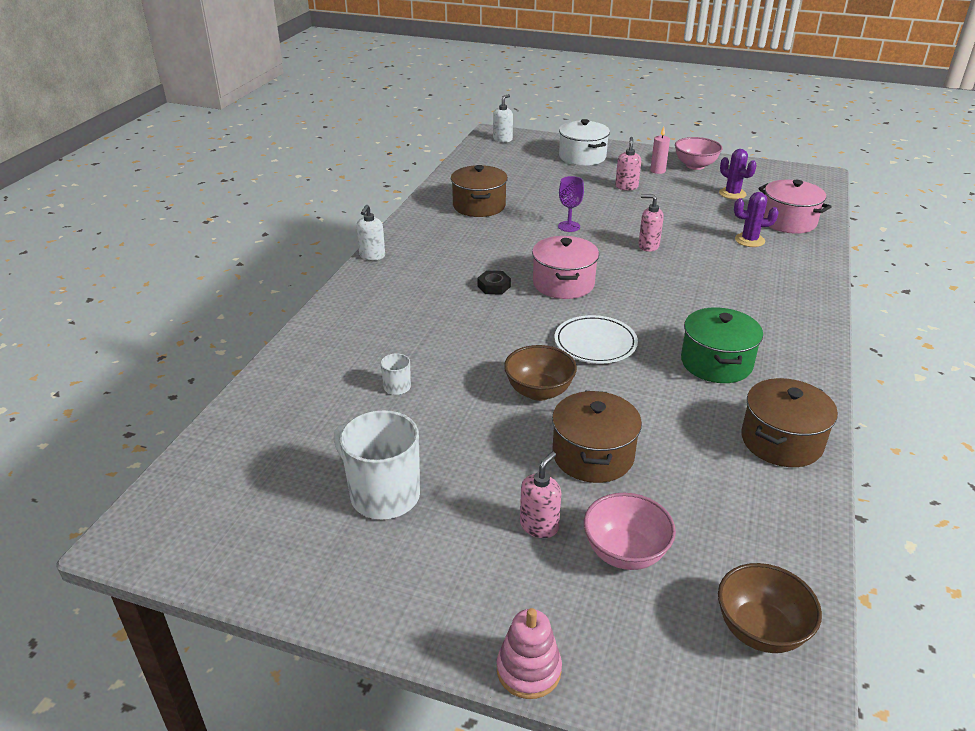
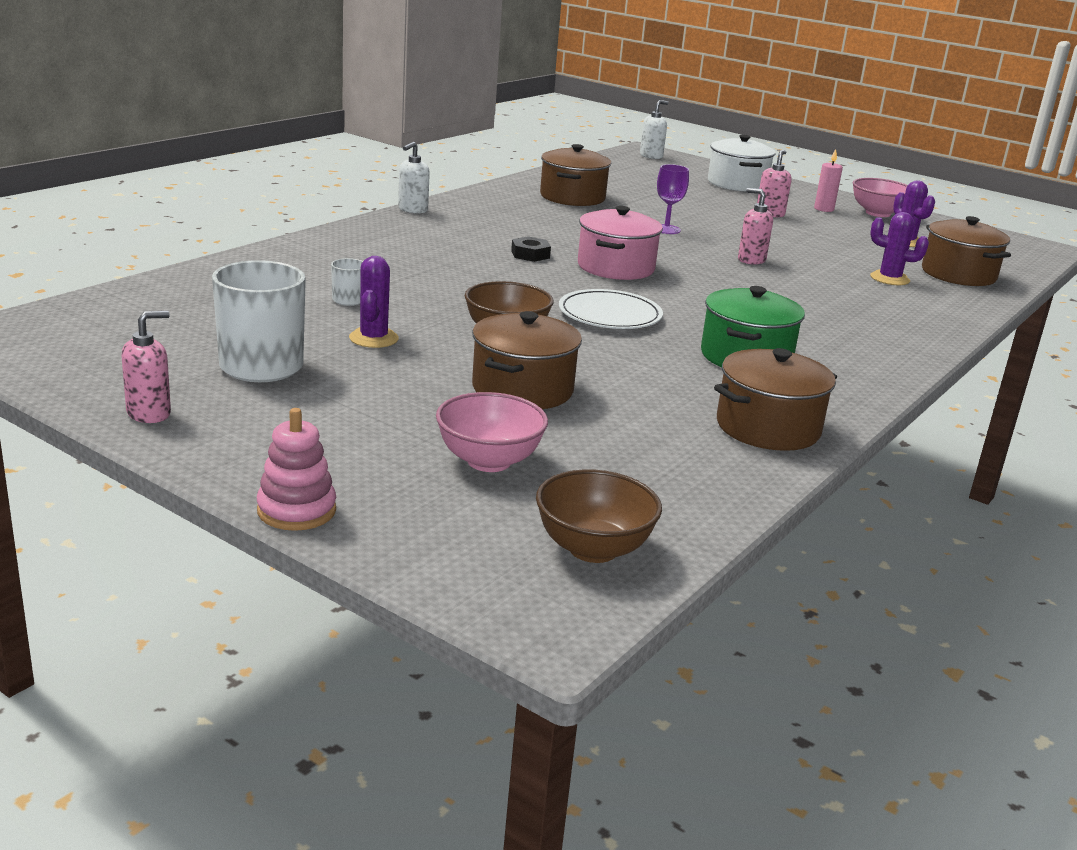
camera: 15 degrees right, 10 degrees down
(447, 430) = (373, 338): none -> purple cactus
(539, 526) = (409, 422): pink soap dispenser -> pink soap dispenser (149, 413)
(788, 221) = (958, 274): pink pot -> brown pot

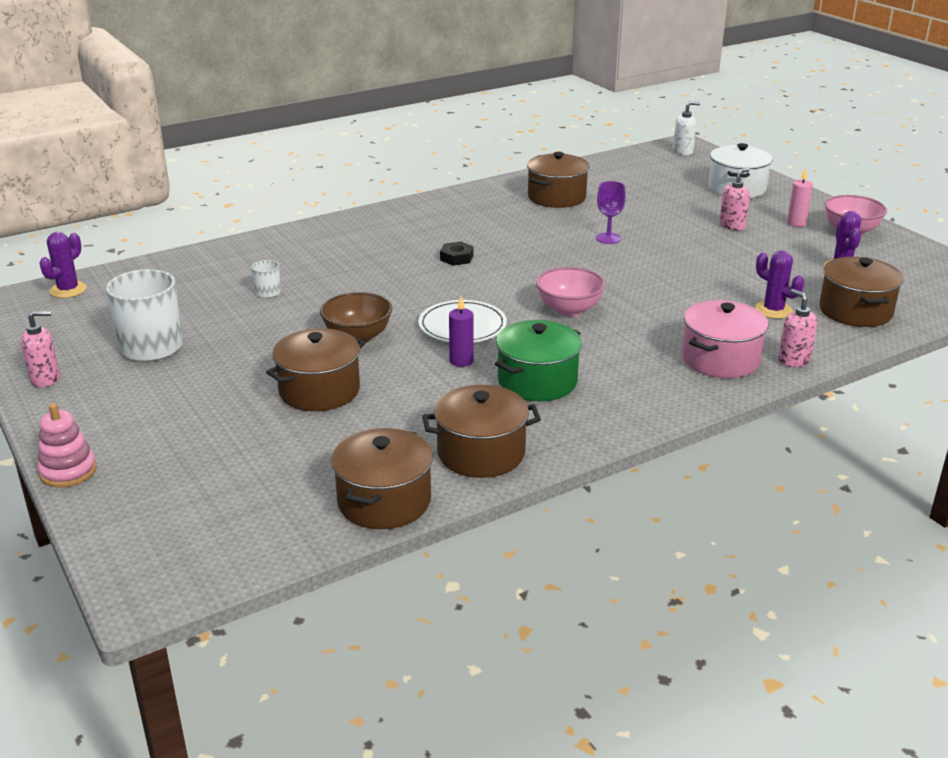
camera: 25 degrees right, 5 degrees up
(373, 338) = (253, 331): purple cactus -> purple cactus (68, 290)
(412, 210) = (402, 204): white soap dispenser -> none
(489, 461) = (232, 451): pink bowl -> pink bowl (569, 310)
(593, 549) = (233, 537): brown bowl -> none
(615, 267) = (518, 277): pink pot -> pink pot (720, 359)
(646, 346) = (461, 361): none -> purple candle
(721, 486) = (384, 501): none -> brown pot
(751, 260) = (654, 278): pink soap dispenser -> pink soap dispenser (793, 360)

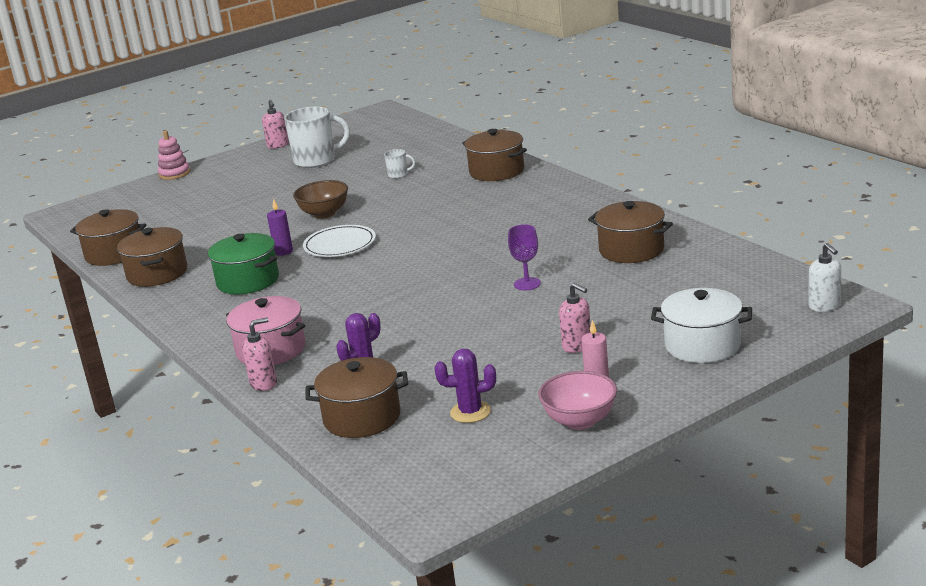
camera: 90 degrees right, 5 degrees down
(68, 290) = (400, 122): purple cactus -> none
(319, 391) = (249, 215): brown pot -> brown pot (496, 171)
(456, 258) = (469, 226): black nut -> none
(569, 310) = (367, 281): pink bowl -> none

